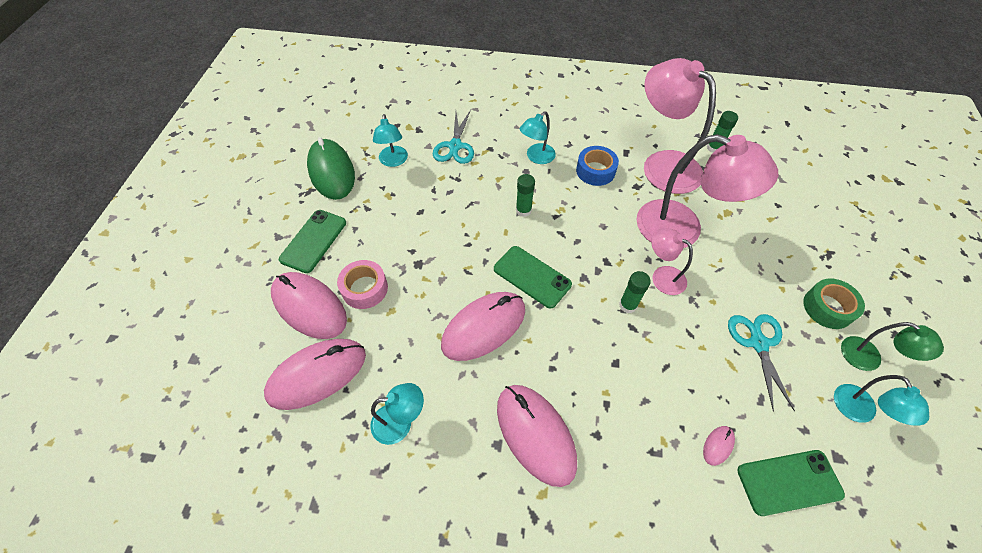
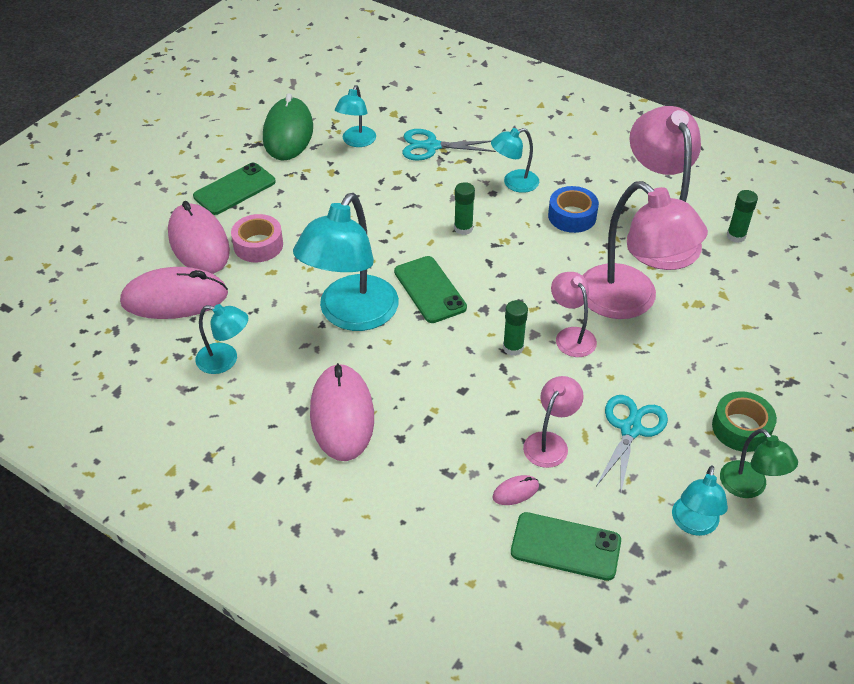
camera: 25 degrees right, 10 degrees down
(455, 146) = (431, 146): turquoise scissors -> turquoise scissors turned 60 degrees clockwise
(484, 327) = (351, 315): pink mouse -> turquoise lamp
(711, 383) = (550, 442): none -> pink lamp

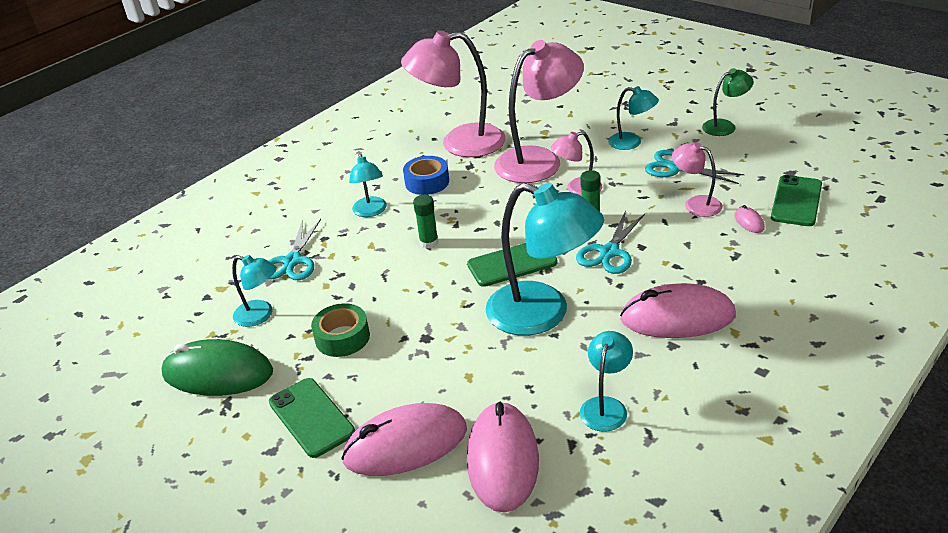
camera: 80 degrees left, 10 degrees down
(258, 245) = (421, 390): pink tape -> none
(450, 363) = (609, 252): none -> turquoise scissors
(693, 524) = (762, 149): turquoise lamp -> turquoise lamp (632, 142)
(736, 236) = (470, 110): green glue stick -> none
(741, 428) = (671, 125): green tape -> green tape (342, 337)

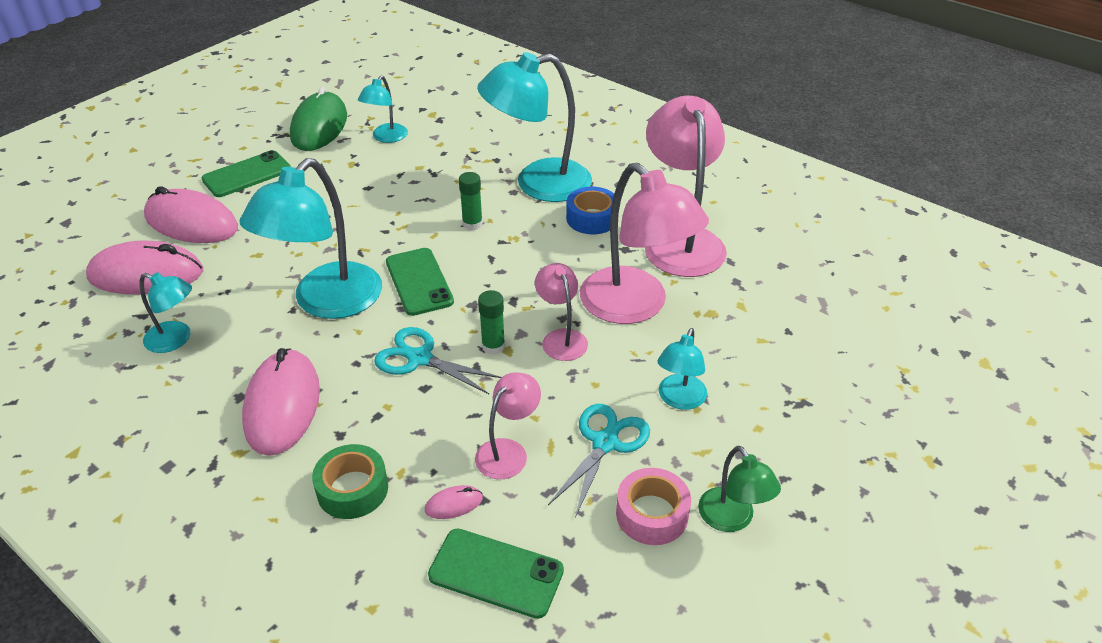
camera: 85 degrees right, 5 degrees up
(292, 261) = (461, 145): turquoise scissors -> none
(342, 337) = (339, 182): green tape -> green tape (352, 489)
(371, 211) = (538, 184): turquoise lamp -> turquoise lamp, size x1.98
(405, 445) = (191, 223): pink mouse -> pink mouse turned 45 degrees counterclockwise
(730, 150) = (652, 514): none -> pink tape

